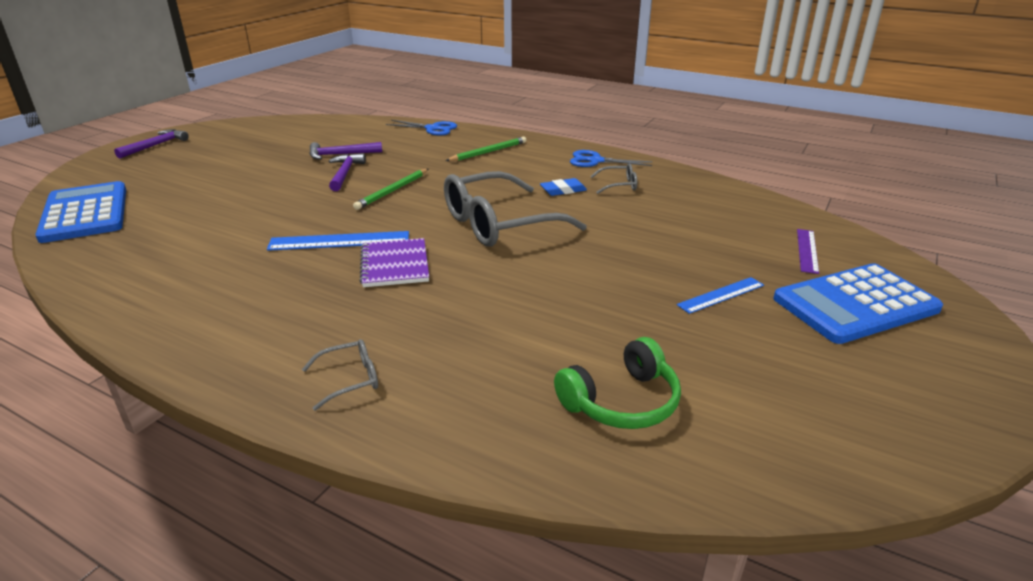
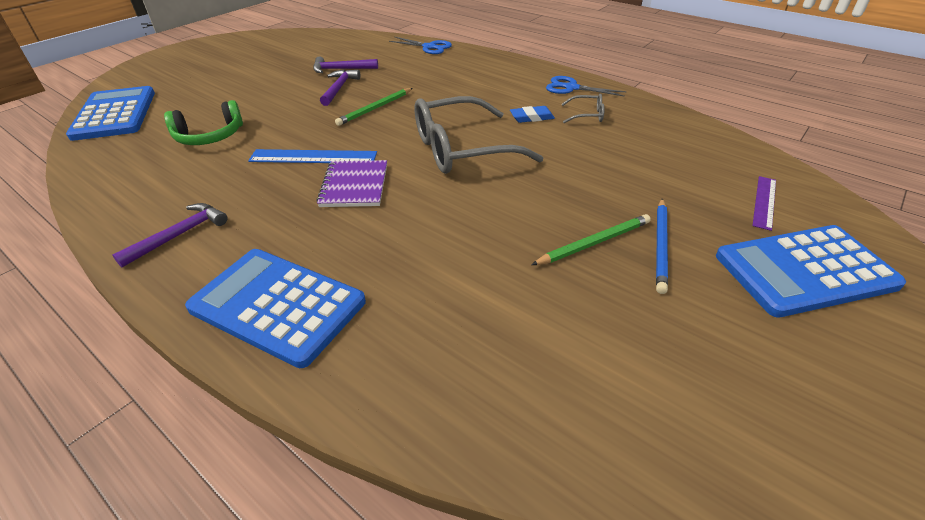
camera: 10 degrees right, 10 degrees up
(155, 145) = (192, 53): purple hammer -> purple hammer (179, 235)
(350, 379) = (278, 305): grey glasses -> blue calculator
(488, 152) = (473, 73): green pencil -> green pencil (594, 242)
(621, 402) = (528, 361): green headphones -> green headphones (209, 136)
(721, 295) = (661, 246): blue ruler -> blue pencil

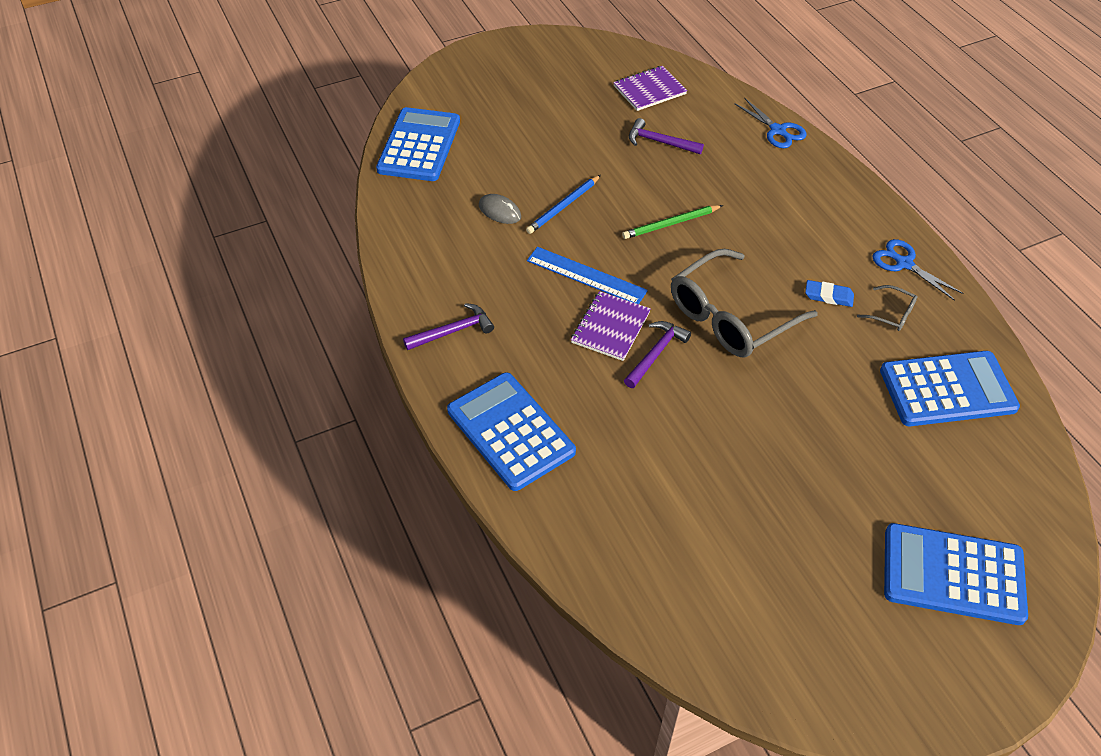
camera: 25 degrees right, 10 degrees up
(209, 136) = (499, 211): green headphones -> grey mouse
(319, 47) = (649, 90): none -> purple notebook
(339, 88) = (646, 176): purple hammer -> purple hammer (656, 353)
(461, 149) = (730, 317): grey glasses -> grey glasses turned 45 degrees counterclockwise
(594, 242) = (788, 473): green pencil -> none
(661, 246) = (844, 500): blue pencil -> blue pencil (563, 206)
(668, 145) = (947, 390): none -> blue calculator
(764, 202) = (985, 495): purple ruler -> none

